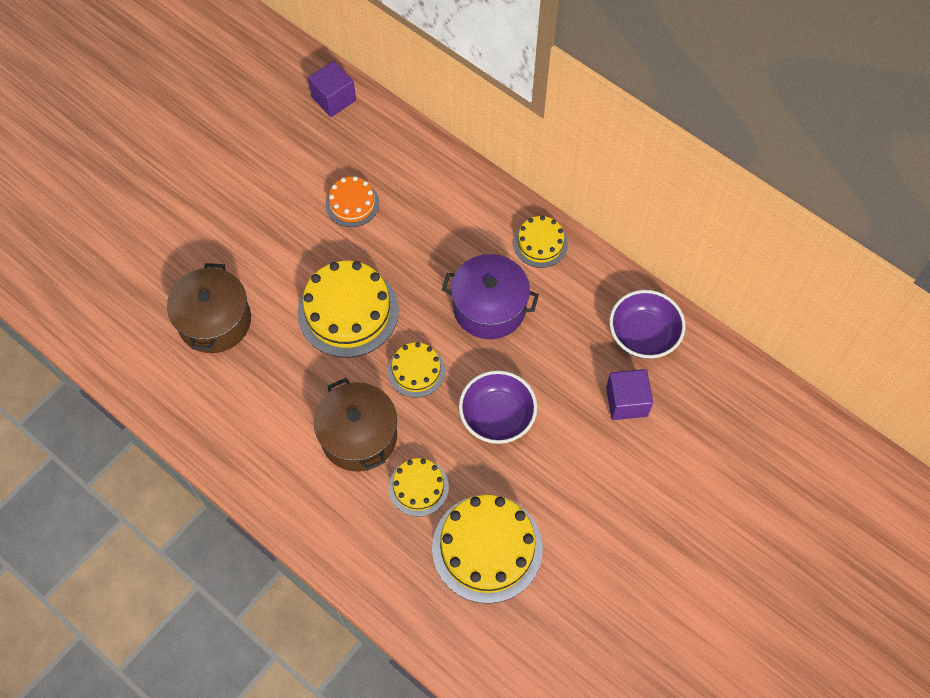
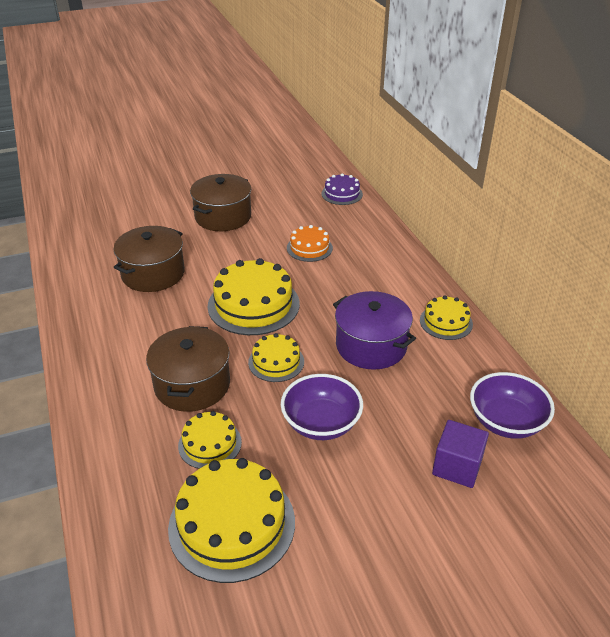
camera: 30 degrees right, 25 degrees down
(226, 199) = (223, 217): none -> brown pot
(334, 99) = (342, 194): purple cube -> purple cake

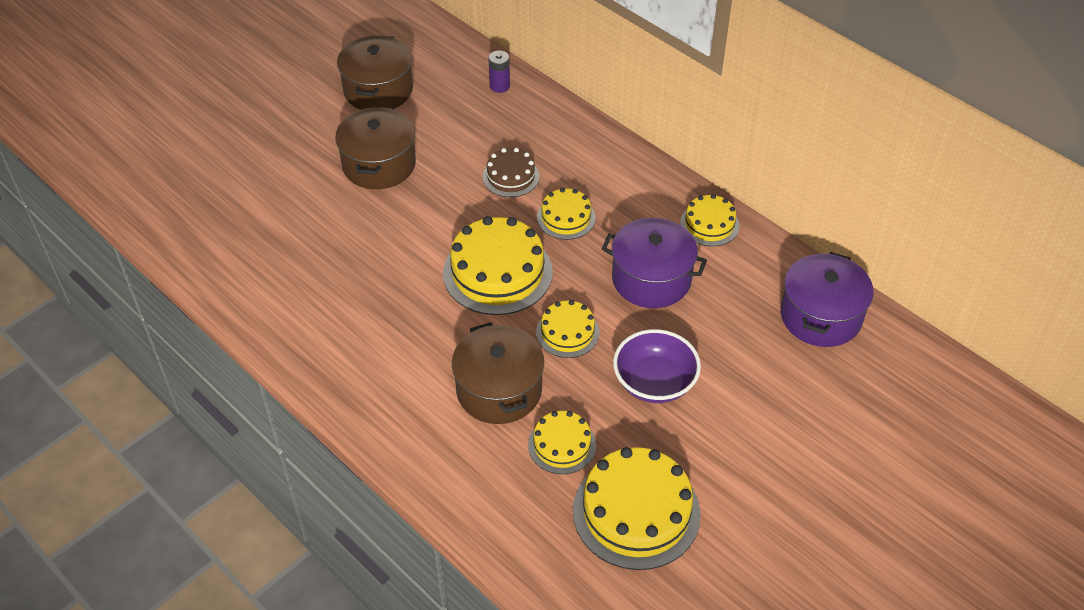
camera: 25 degrees left, 10 degrees up
(153, 274) = (353, 271): brown pot -> brown pot (378, 90)
(309, 248) = (511, 176): orange cake -> brown cake
(331, 285) = (566, 218): none -> yellow cake
(342, 194) = (499, 86): purple cake -> purple battery
(457, 466) = (801, 378): purple cube -> none
(506, 421) = (820, 316): purple bowl -> purple pot

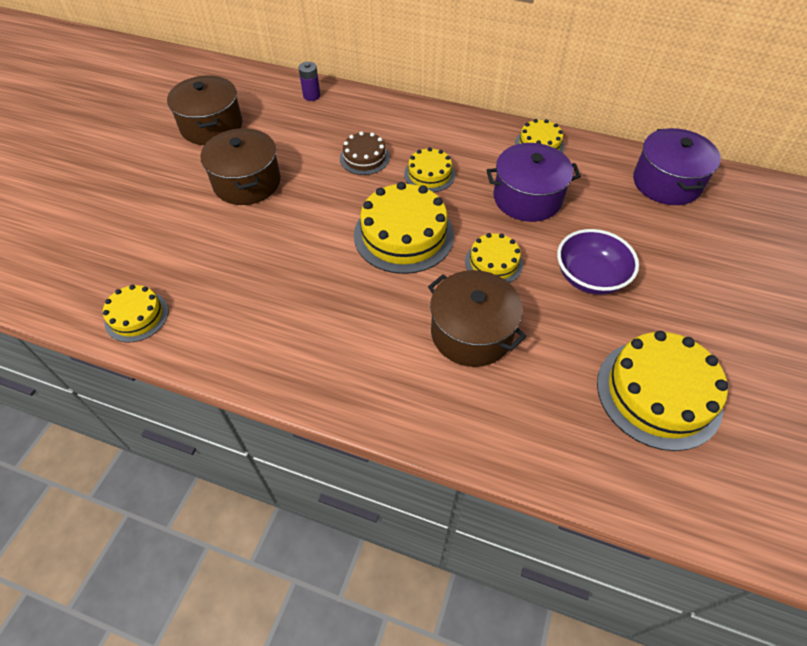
camera: 25 degrees left, 5 degrees up
(562, 445) = (557, 359): yellow cake -> yellow cake (136, 316)

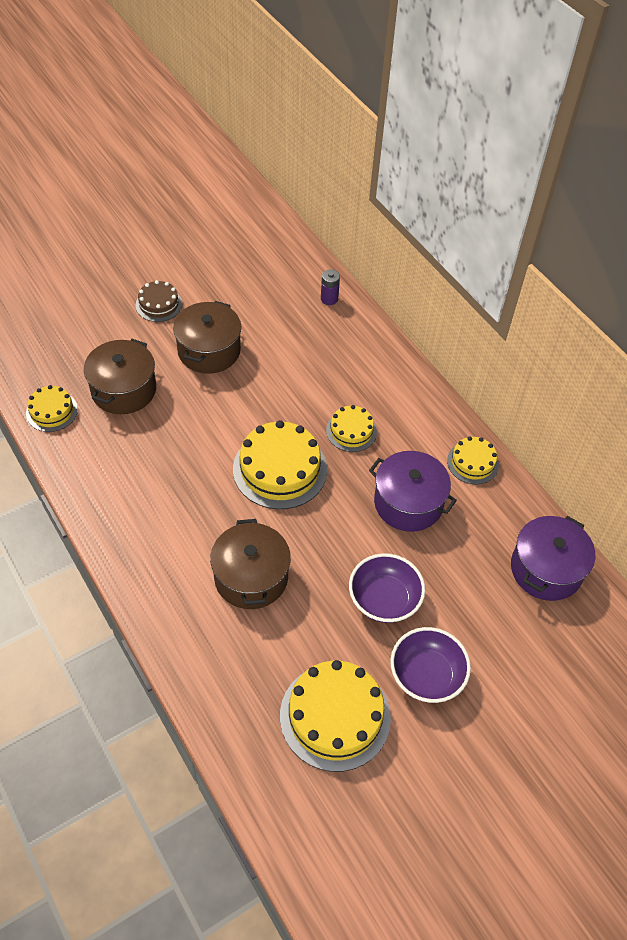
camera: 35 degrees right, 0 degrees up
(212, 126) = (227, 283): brown pot -> brown pot (124, 390)
(364, 158) = (315, 384): brown cake -> brown cake (159, 304)
(493, 262) = (323, 537): yellow cake -> none
(682, 310) = (426, 675): none -> purple bowl

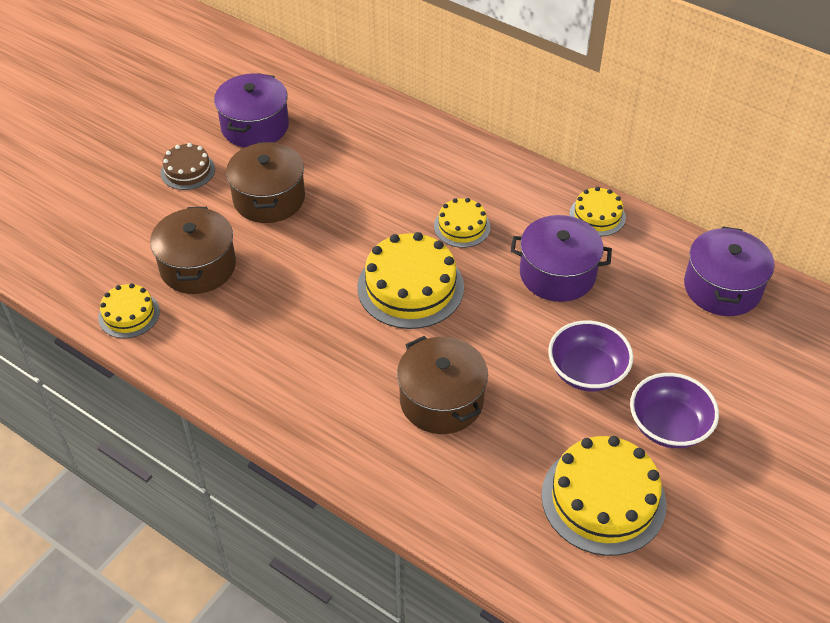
camera: 20 degrees left, 5 degrees down
(231, 283) = (255, 126): none -> purple pot
(329, 299) = (366, 110): purple battery -> none

